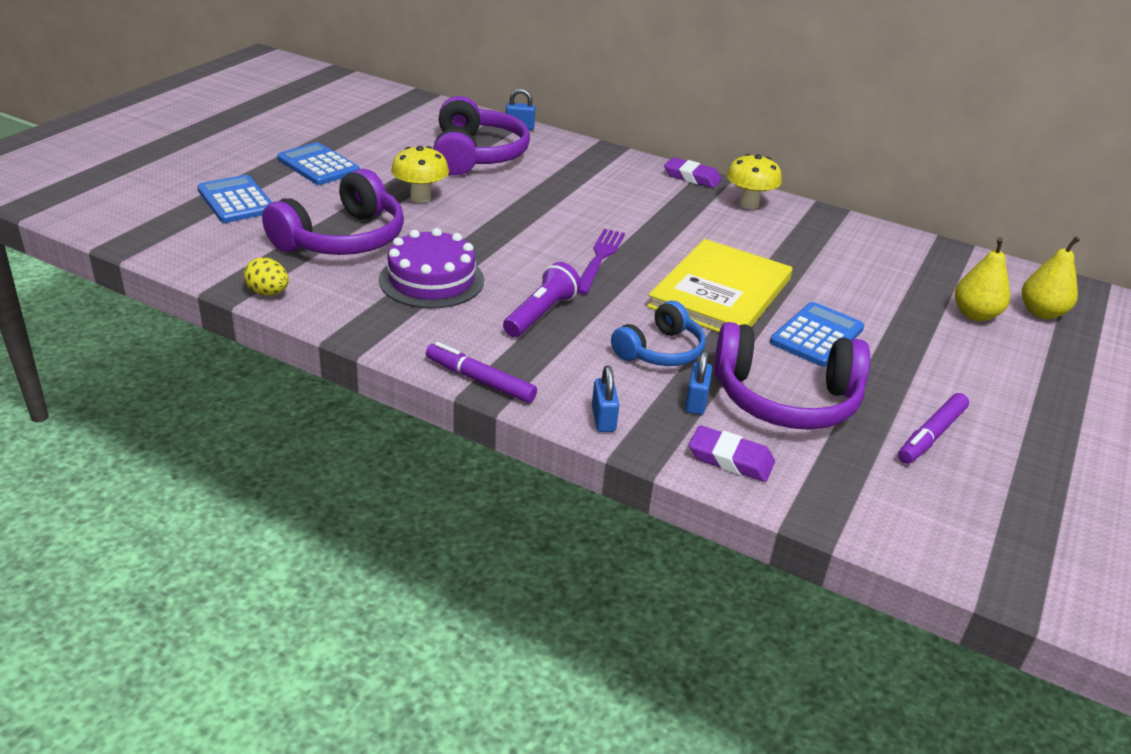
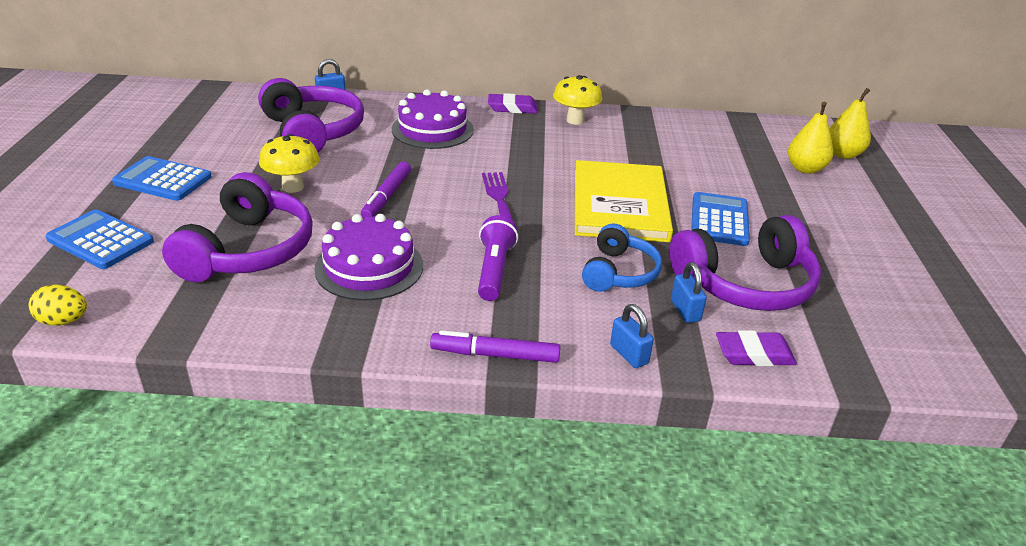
camera: 25 degrees left, 0 degrees up
(268, 293) = (214, 332): yellow egg -> yellow egg (64, 321)
(591, 179) = (432, 129): none -> purple cake
(931, 435) = (865, 279): purple marker -> purple marker (387, 196)

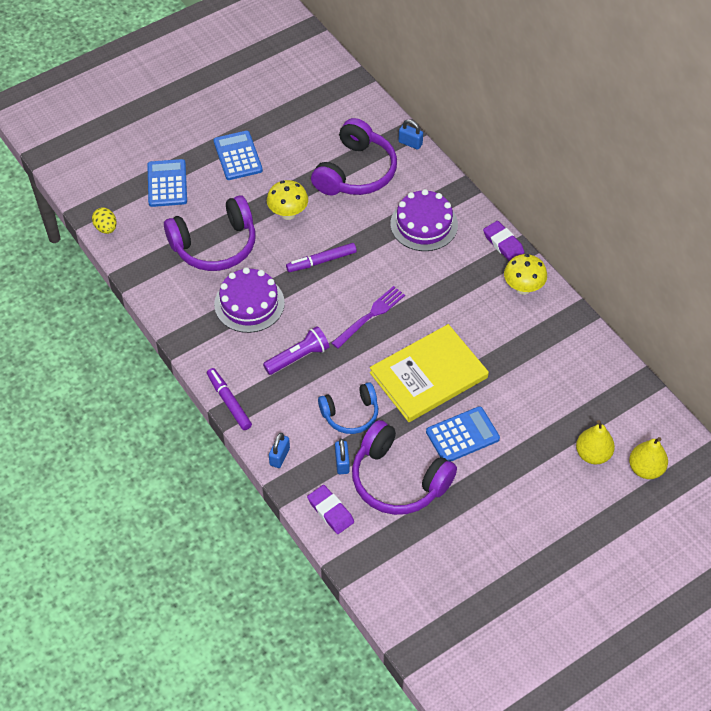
camera: 55 degrees right, 20 degrees up
(685, 311) = (342, 463): blue padlock -> blue padlock turned 45 degrees counterclockwise

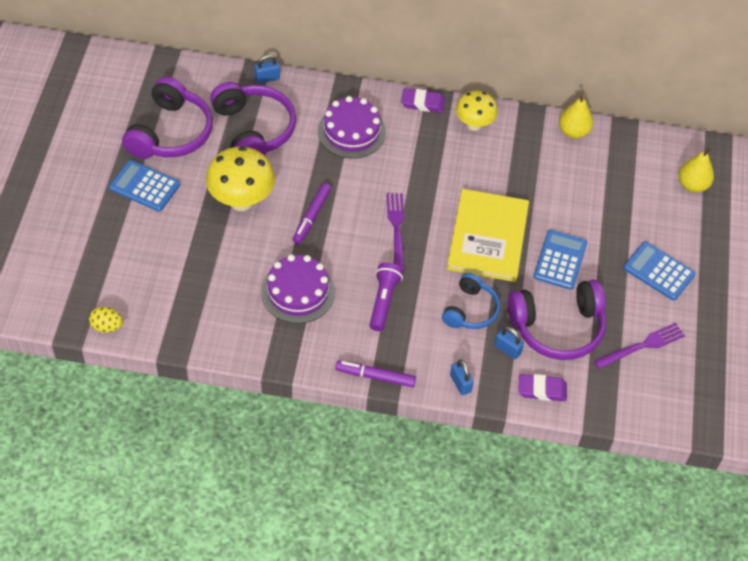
camera: 50 degrees left, 0 degrees up
(167, 183) = (113, 252): blue calculator -> blue calculator (658, 271)
(215, 245) = (214, 269): purple headphones -> purple headphones (170, 133)
(288, 213) = (241, 201): yellow mushroom -> yellow mushroom, size x1.55
(446, 548) = (643, 345): none -> purple fork
(593, 454) = (652, 202): yellow pear -> yellow pear (573, 131)

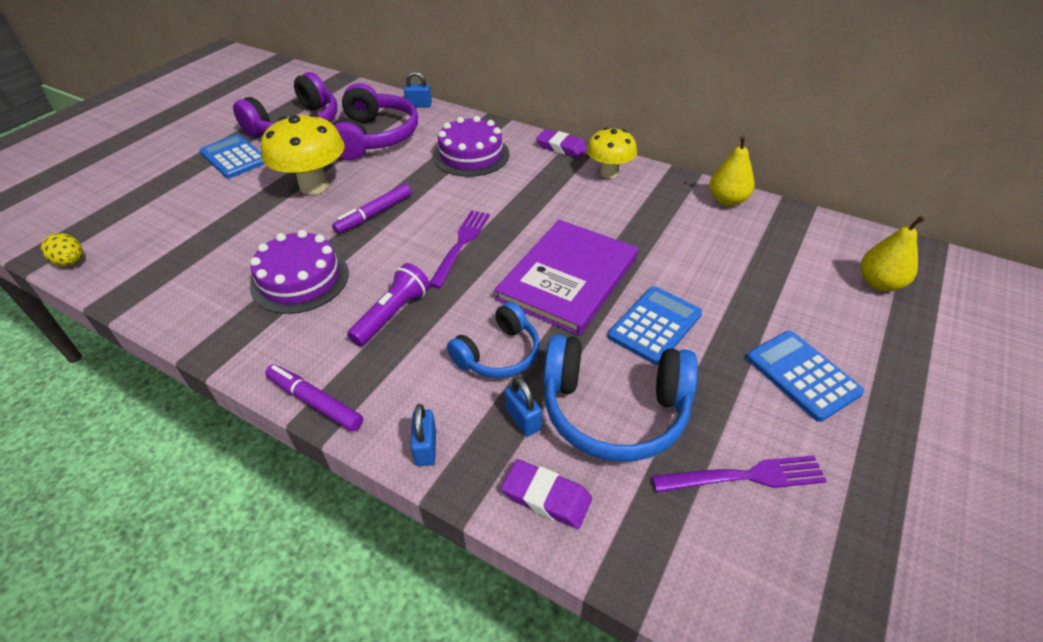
camera: 25 degrees right, 10 degrees down
(488, 237) = (568, 278): yellow book -> purple book
(557, 327) = (614, 410): purple headphones -> blue headphones

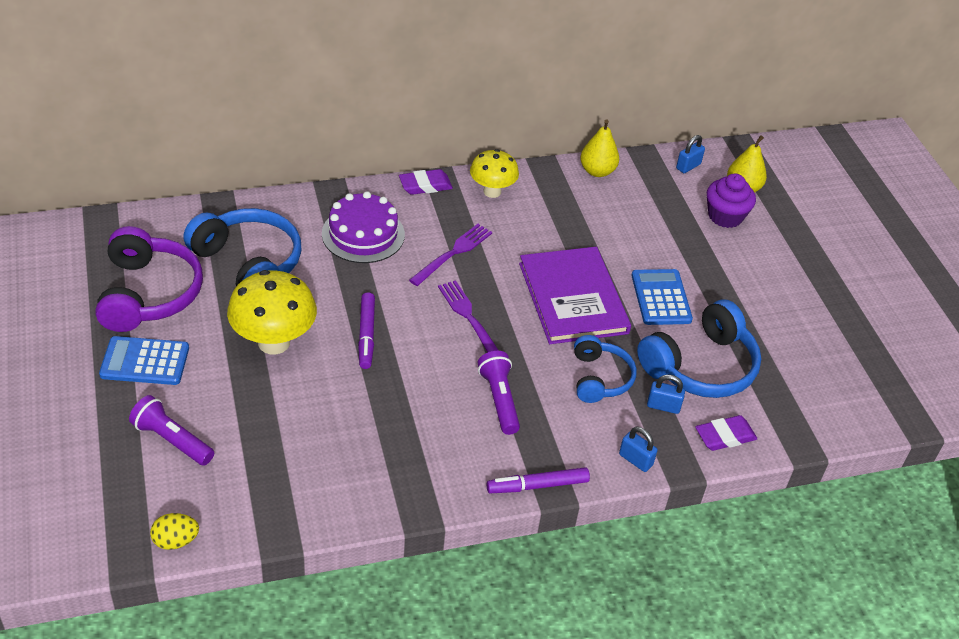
camera: 50 degrees left, 0 degrees up
(171, 205) = (172, 440): none -> purple flashlight
(300, 279) = (395, 421): purple cake -> none
(374, 137) = (248, 263): purple headphones -> blue headphones
(419, 105) = (236, 206): blue padlock -> blue padlock (688, 166)
(746, 476) = (796, 356): purple fork -> purple fork (453, 253)
(802, 375) = (764, 279): blue calculator -> none
(825, 296) = (725, 216): none -> purple cupcake

